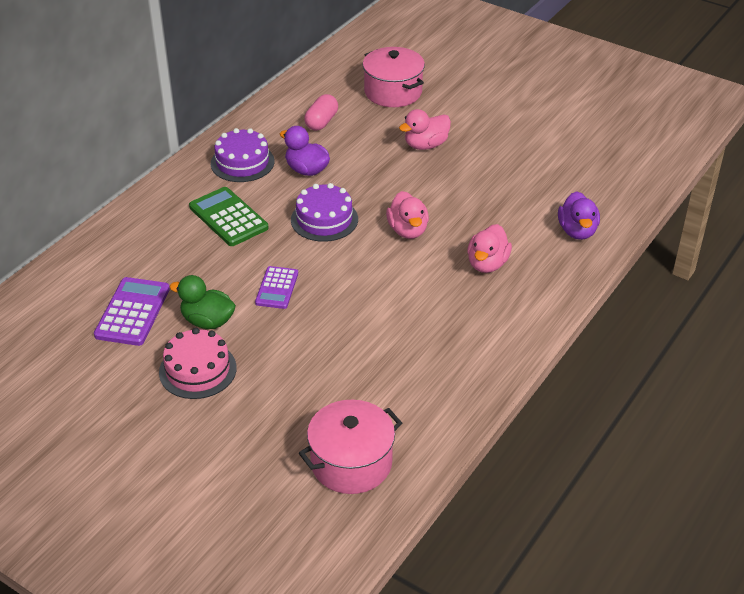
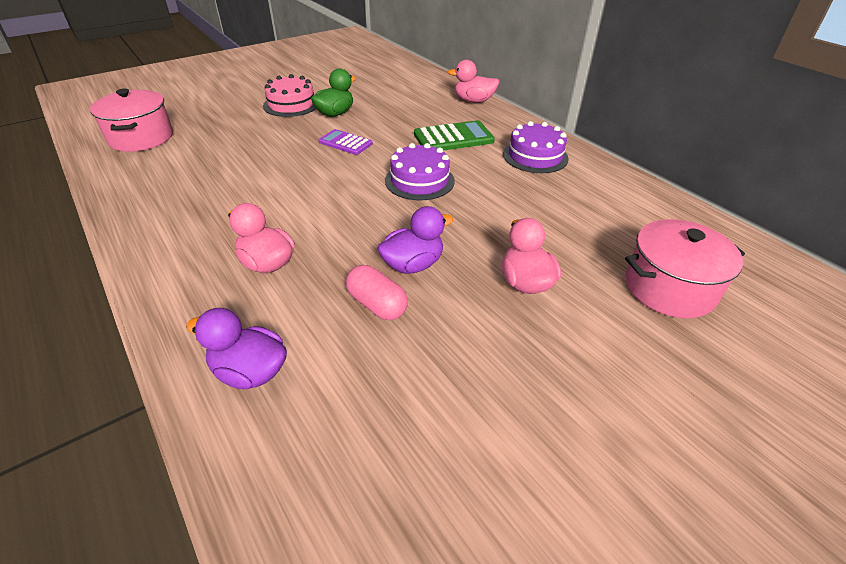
camera: 110 degrees right, 0 degrees up
(132, 312) = (369, 93): purple calculator -> none
(306, 170) = (507, 187): purple duck -> purple duck (413, 265)
(321, 122) = (600, 214): pink capsule -> pink capsule (377, 304)
(408, 230) = (366, 224): pink duck -> pink duck (473, 101)

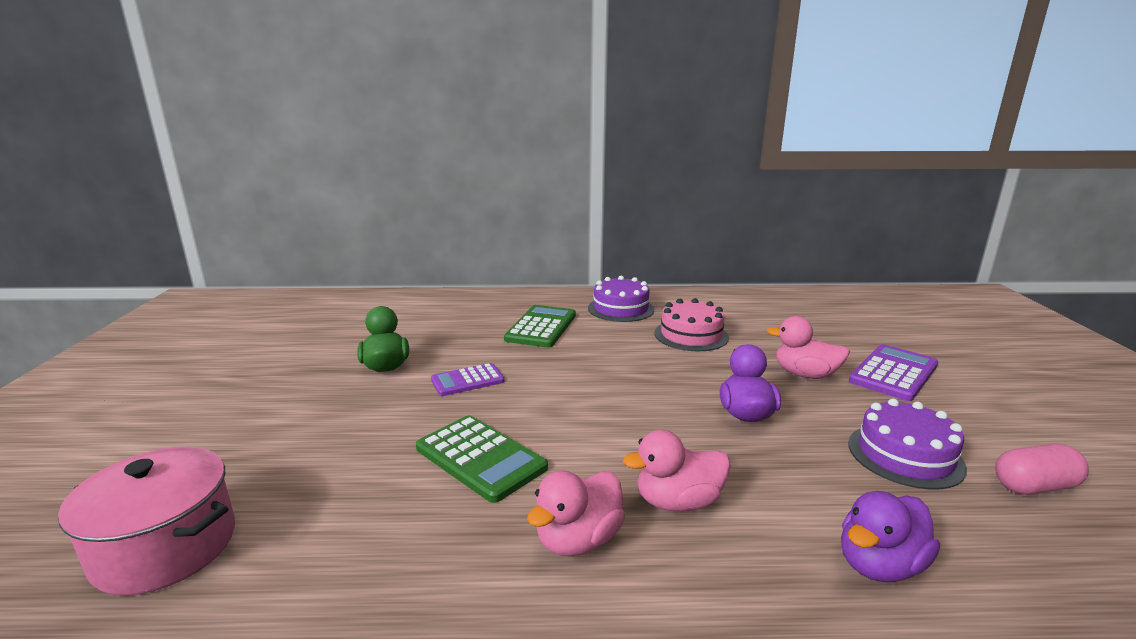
camera: 55 degrees left, 20 degrees down
(262, 180) = (480, 458): none -> green calculator
(291, 104) = (308, 386): pink cake -> pink cake (691, 335)
(377, 304) = (798, 452): pink capsule -> pink capsule (1034, 486)
(419, 180) = (601, 366): purple cake -> purple cake (905, 455)
(473, 101) = (483, 297): pink duck -> pink duck (578, 540)
(602, 342) = (893, 373): none -> purple calculator
(669, 288) = (841, 331): pink pot -> none

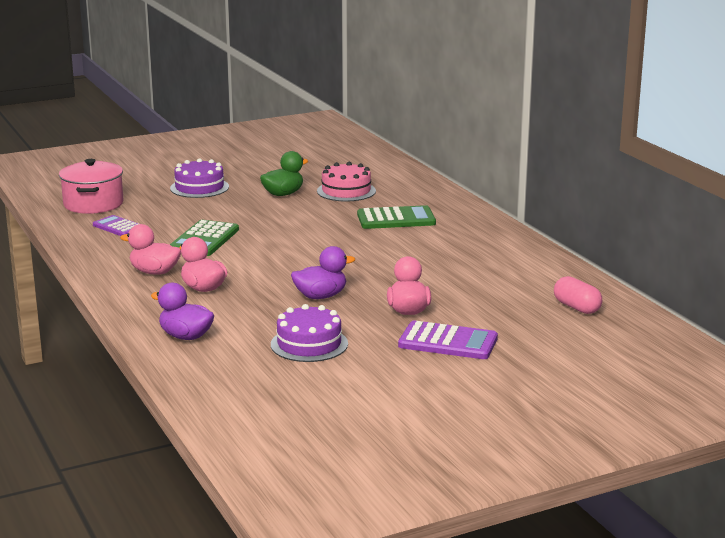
camera: 65 degrees right, 0 degrees up
(467, 380) = (287, 217): purple calculator -> purple calculator (118, 227)
(621, 308) = (470, 237): purple cake -> purple cake (199, 187)
(691, 335) = (442, 267): pink cake -> pink cake (346, 191)
(1034, 486) = (303, 381): pink capsule -> pink capsule (577, 307)

